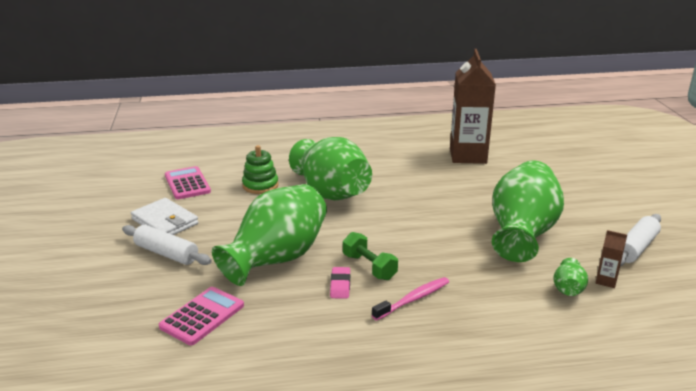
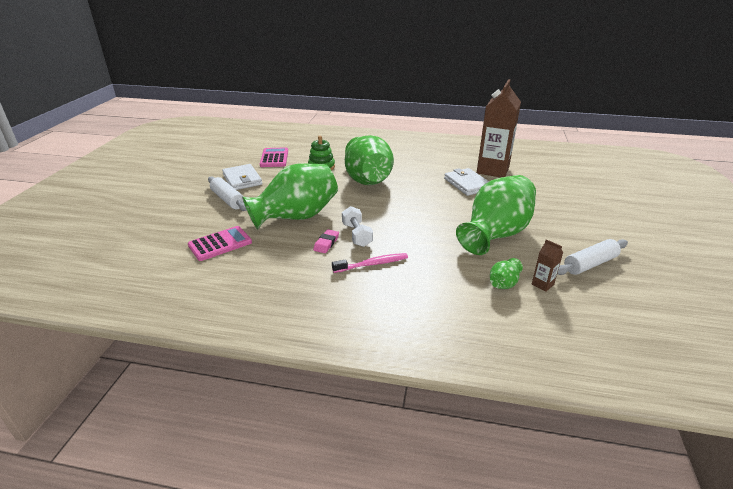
camera: 20 degrees right, 5 degrees up
(369, 267) = (357, 235): green dumbbell -> white dumbbell
(451, 178) = (467, 184): none -> white wallet

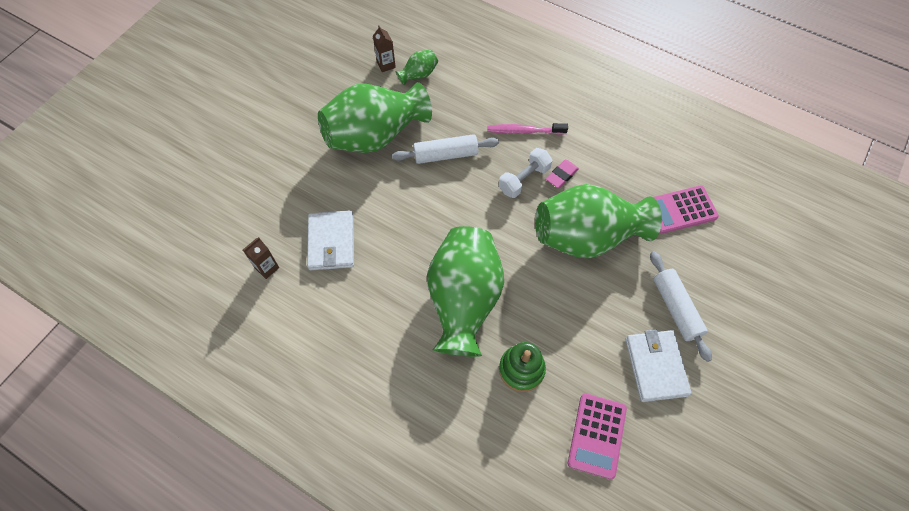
camera: 160 degrees left, 30 degrees up
(357, 235) = (524, 179): white dumbbell -> white dumbbell turned 45 degrees clockwise
(492, 170) = (267, 268): brown carton -> brown carton, size x0.40
(590, 264) = (323, 73): white rolling pin -> white rolling pin (445, 155)

